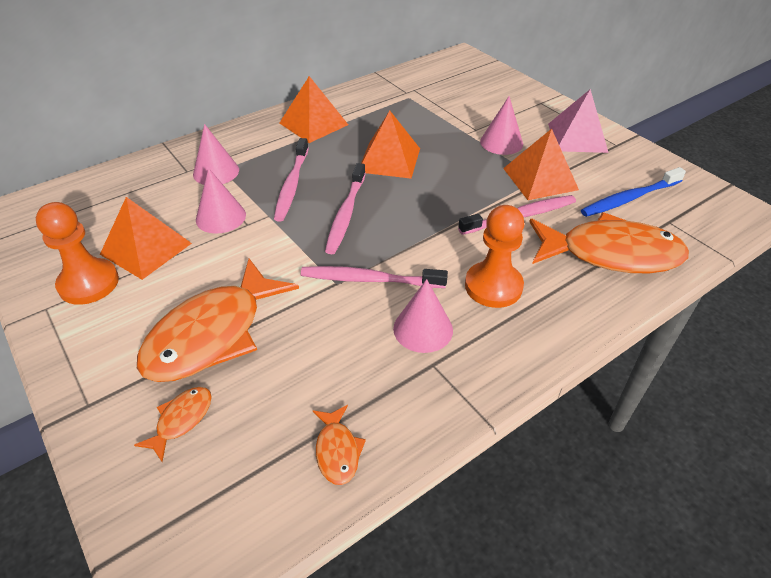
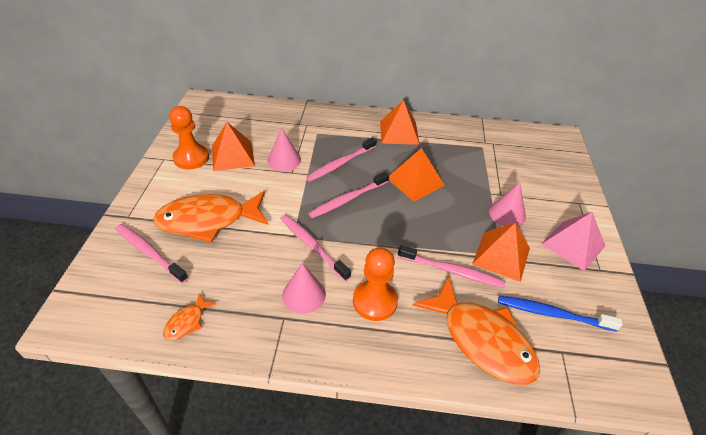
camera: 40 degrees right, 0 degrees up
(181, 420) = (149, 252): orange fish -> pink toothbrush
(216, 172) = (312, 132): pink cone -> none

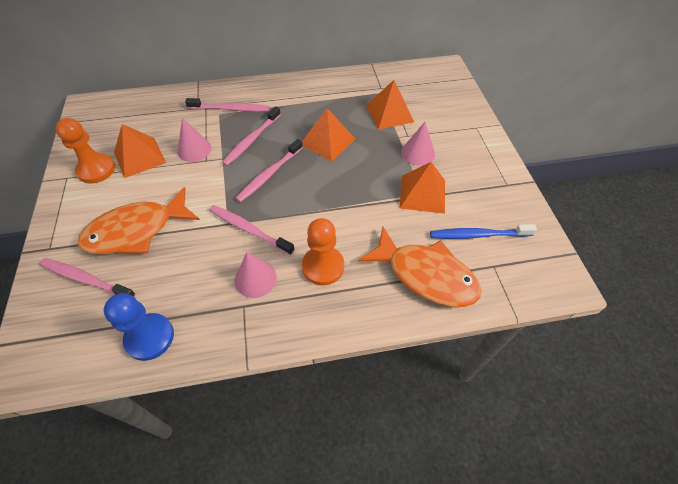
camera: 15 degrees left, 10 degrees up
(187, 322) = (150, 337): orange fish -> blue pawn
(399, 132) = (298, 95): orange pyramid -> orange pyramid (389, 113)
(452, 271) = (384, 219): pink toothbrush -> pink toothbrush (231, 109)
(573, 245) = (480, 168): pink pyramid -> none

